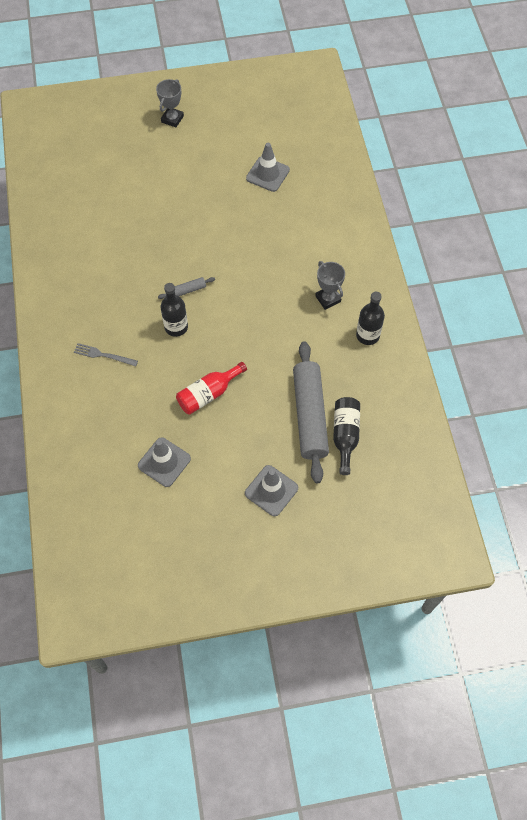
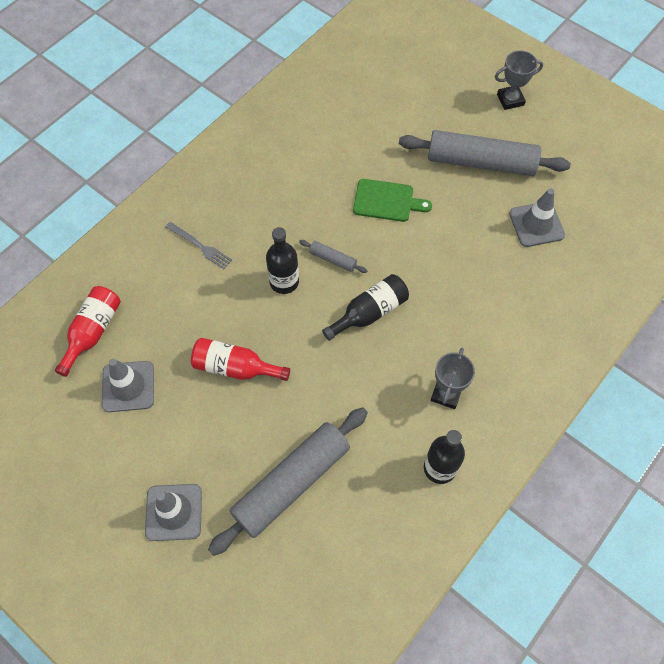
camera: 50 degrees right, 0 degrees up
(103, 355) = (200, 246): grey fork -> grey fork turned 150 degrees clockwise
(104, 458) = (93, 332): none -> red bottle
(176, 233) = (387, 201): none -> green cutting board
(199, 167) = (481, 162): none -> grey rolling pin
(345, 435) = (297, 538): black bottle -> black bottle (369, 313)

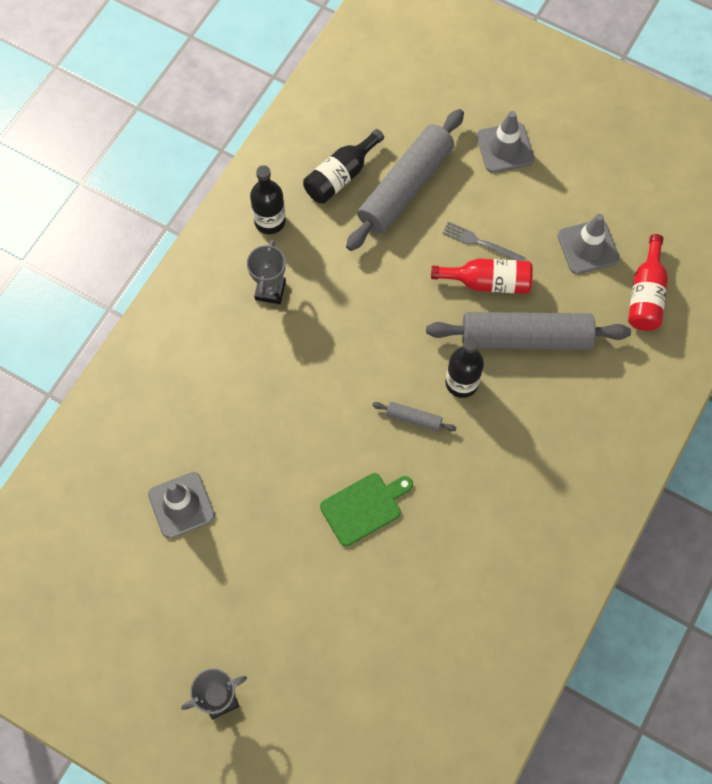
camera: 170 degrees right, 5 degrees up
(200, 246) = (567, 410): grey fork -> grey fork (480, 243)
(369, 313) = (361, 362): black bottle -> black bottle (341, 176)
(387, 201) = (364, 507): green cutting board -> green cutting board turned 150 degrees clockwise
(481, 162) = (253, 585): grey rolling pin -> grey rolling pin (525, 338)

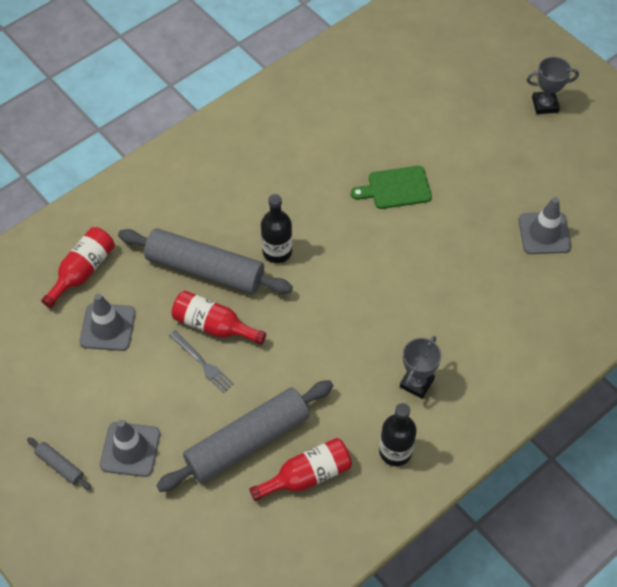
camera: 160 degrees left, 10 degrees down
(341, 176) = (307, 475): black bottle -> red bottle
(413, 419) = (330, 237): grey rolling pin -> grey rolling pin (60, 466)

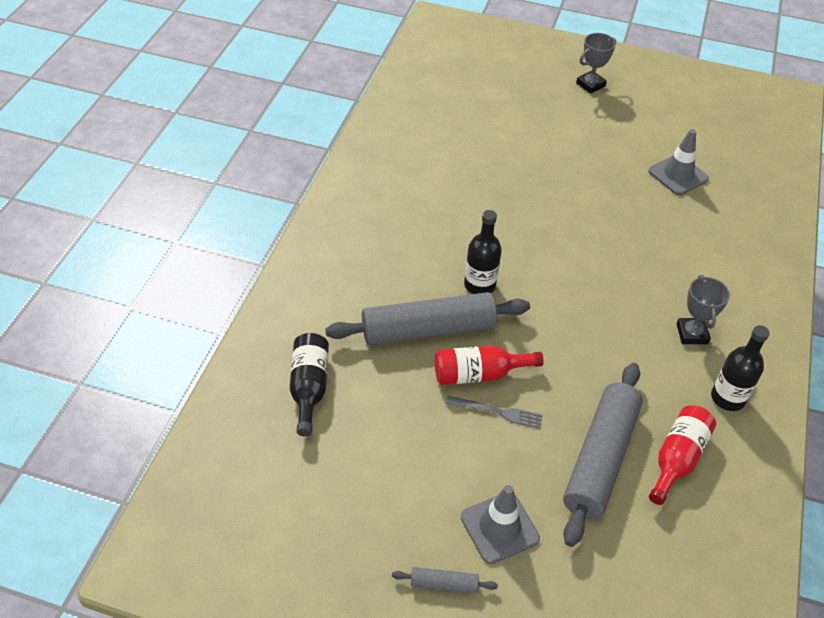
camera: 35 degrees left, 10 degrees down
(83, 271) = (309, 388): red bottle -> black bottle
(108, 327) = (378, 426): grey traffic cone -> none
(396, 188) = (533, 191): green cutting board -> none

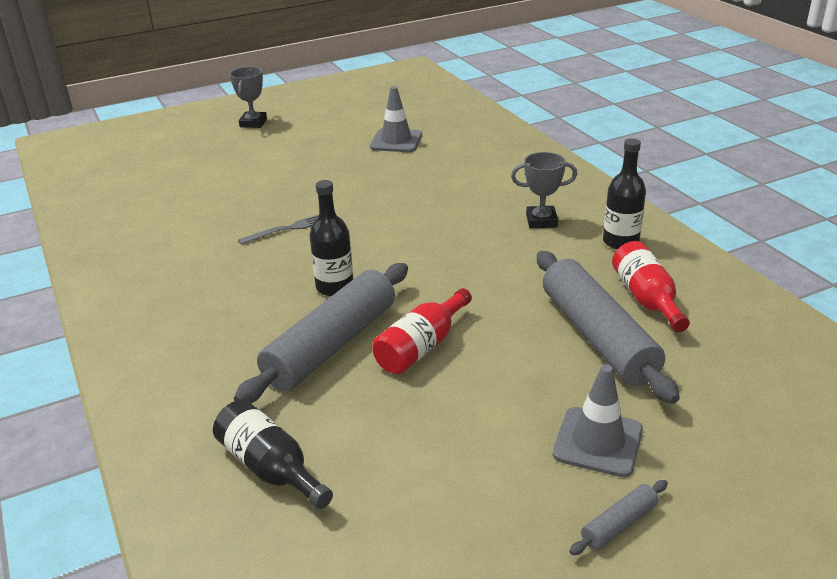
camera: 40 degrees left, 15 degrees down
(497, 412) = (475, 362): grey fork -> grey fork (287, 229)
(692, 334) = (541, 221): grey trophy -> grey trophy turned 45 degrees counterclockwise

